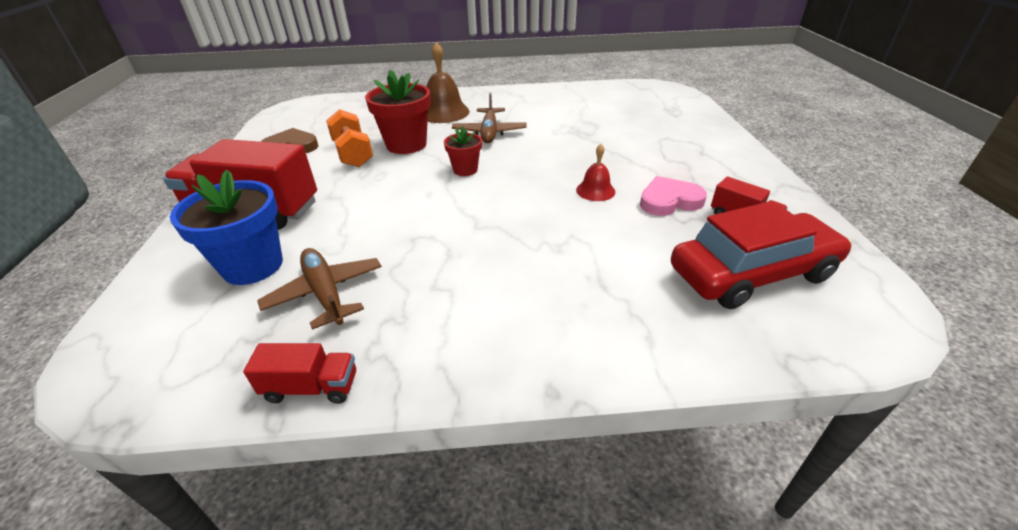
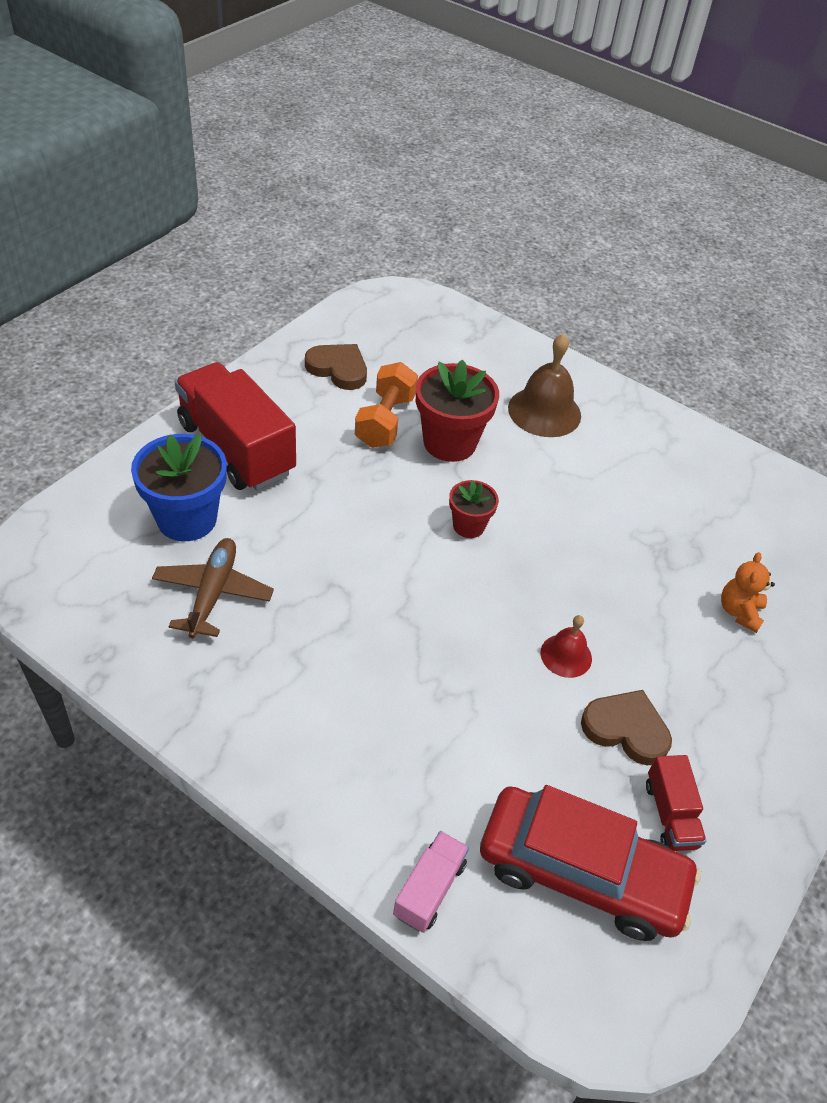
camera: 35 degrees right, 10 degrees up
(311, 387) = (135, 676): red truck -> none
(489, 132) = (557, 483): brown plane -> none
(642, 133) = (739, 612): none -> orange teddy bear
(669, 201) = (626, 729): pink heart -> brown heart
(699, 348) = (429, 889): none -> pink truck

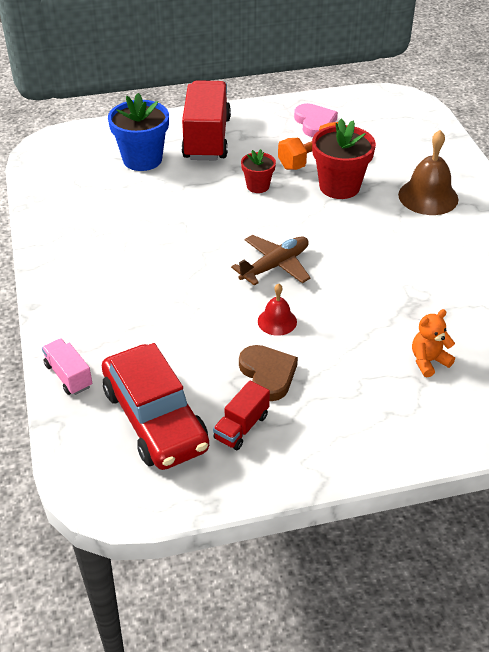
camera: 45 degrees right, 5 degrees down
(213, 593) = (117, 197): brown plane -> brown plane (275, 266)
(338, 369) = (315, 123): brown heart -> pink heart
(429, 889) = (68, 376): pink truck -> pink truck turned 105 degrees counterclockwise
(468, 526) = (298, 232): red flower pot -> red flower pot (258, 186)

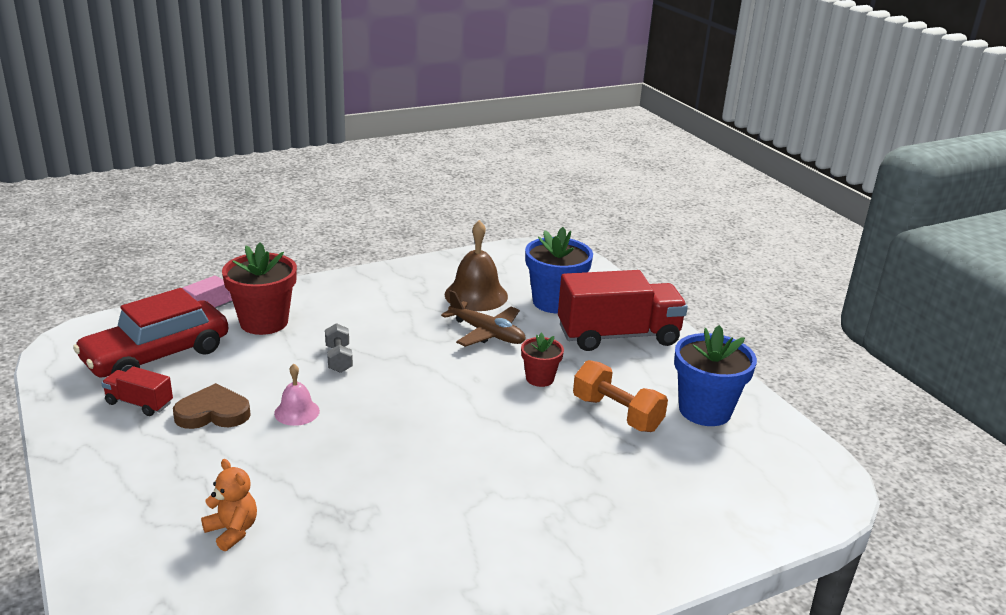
camera: 75 degrees right, 15 degrees down
(198, 291) = (339, 359): none -> grey dumbbell
(268, 374) = (213, 413): brown heart -> brown heart turned 150 degrees counterclockwise
(275, 266) = (392, 403): brown plane -> brown plane (487, 333)
(277, 321) = (297, 412): red bell -> pink bell
(315, 123) = (705, 410): pink heart -> blue flower pot
(339, 186) = (567, 440): red flower pot -> red flower pot (264, 322)
(428, 196) = (581, 522): brown bell -> brown bell (476, 295)

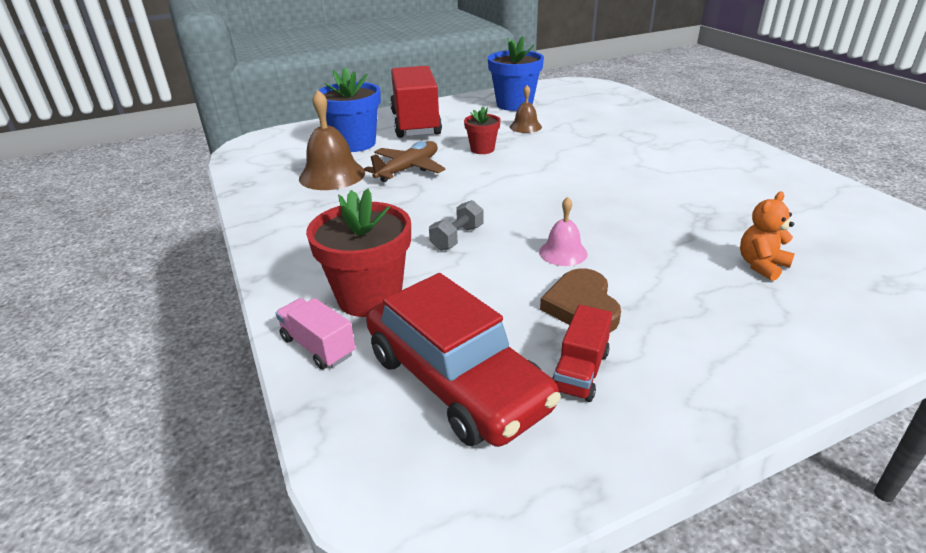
camera: 85 degrees left, 5 degrees up
(339, 359) = (457, 238): grey dumbbell -> grey dumbbell turned 45 degrees counterclockwise
(617, 414) = (525, 127): orange dumbbell -> brown bell

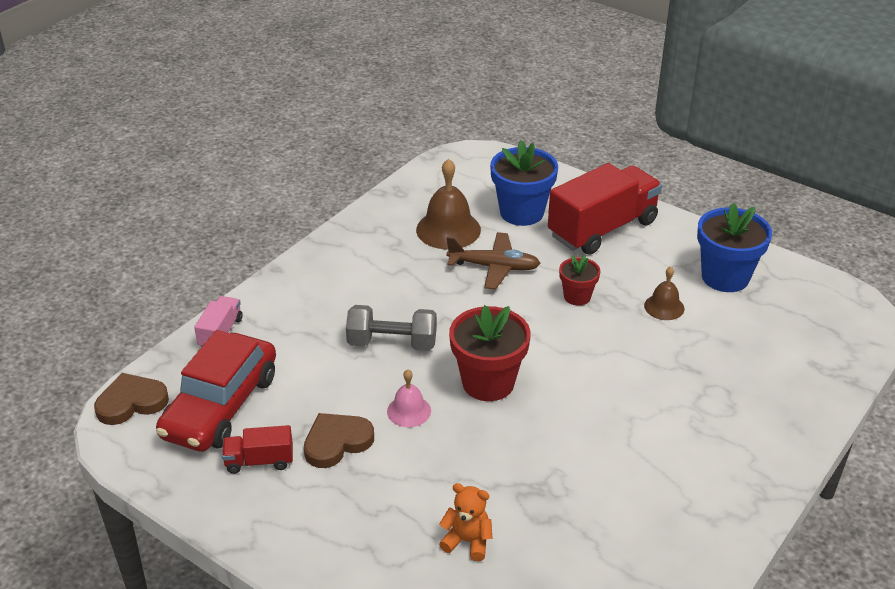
camera: 60 degrees right, 5 degrees up
(369, 297) = (285, 331): red flower pot -> red flower pot (488, 382)
(373, 475) = (131, 402): none -> brown heart
(457, 238) = (392, 343): grey dumbbell -> grey dumbbell, size x1.55

